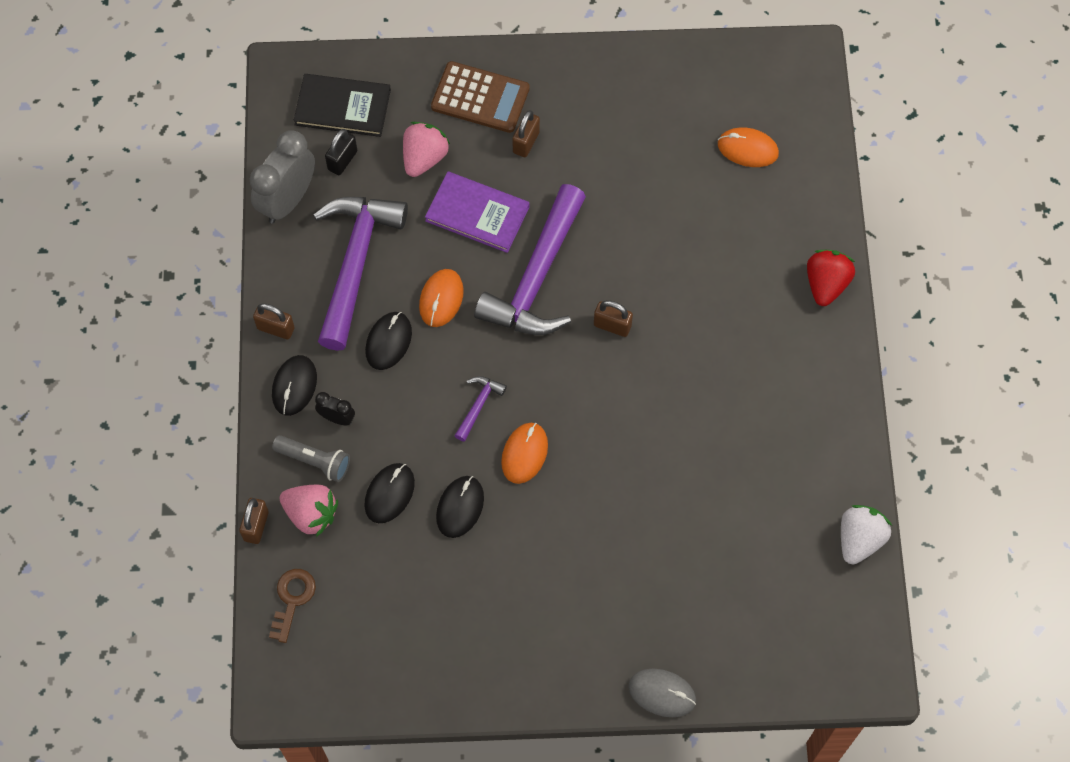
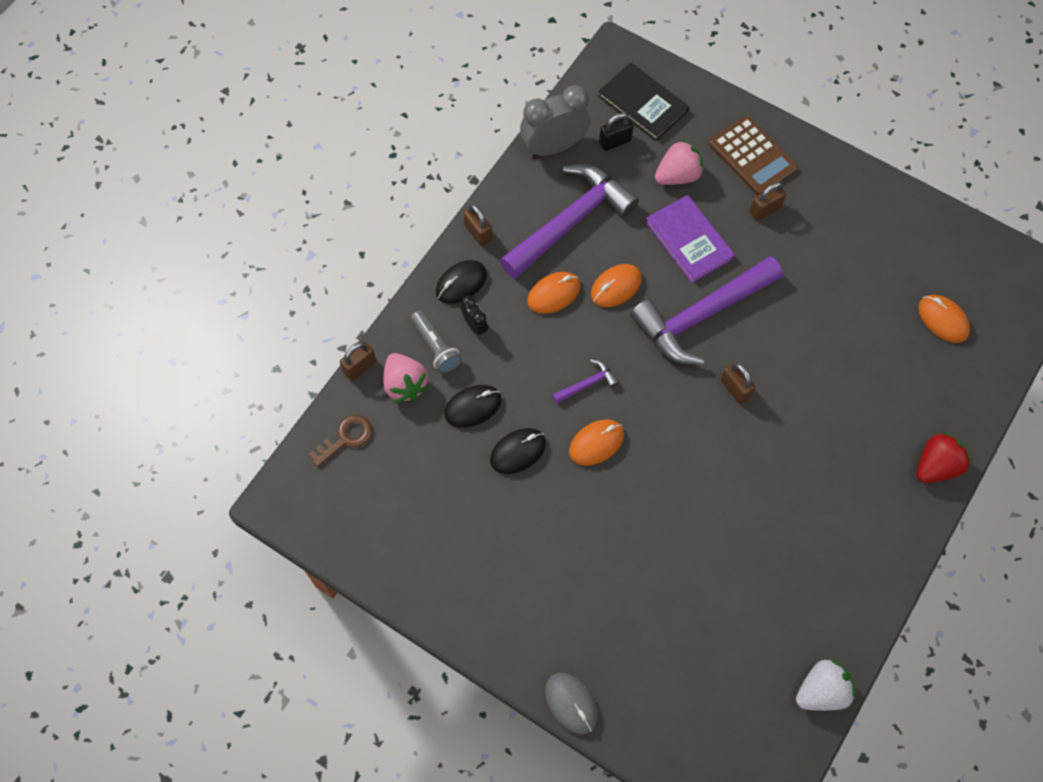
camera: 35 degrees right, 0 degrees up
(389, 342) = (553, 294): black mouse -> orange mouse

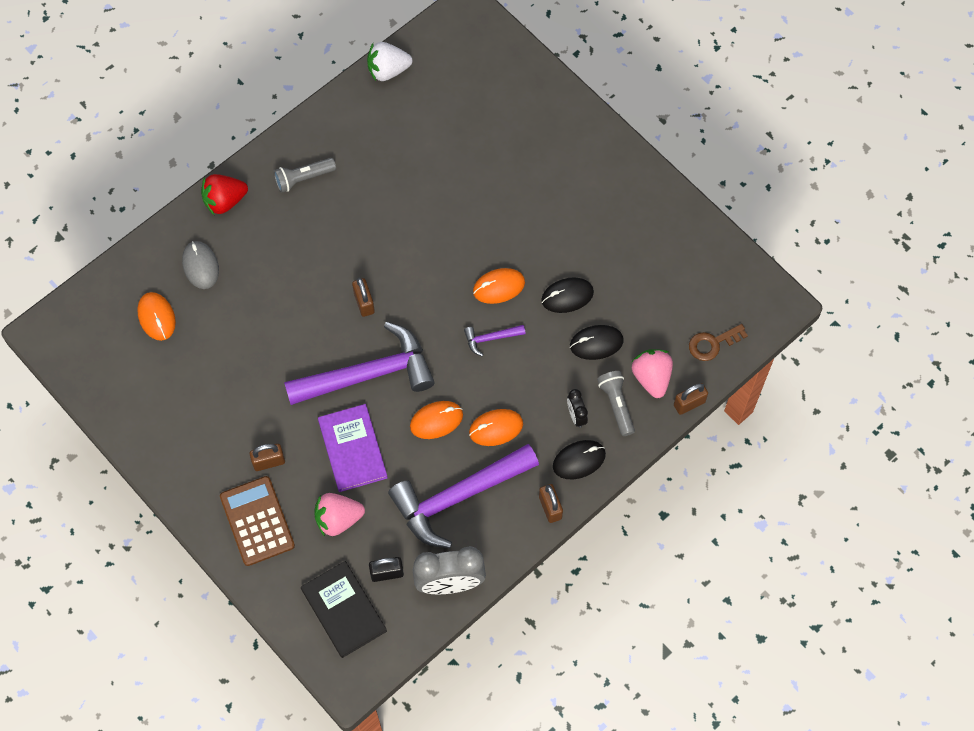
camera: 165 degrees left, 0 degrees up
(571, 703) = (577, 106): grey mouse -> grey mouse (201, 266)
(861, 517) = (303, 178): none -> grey flashlight

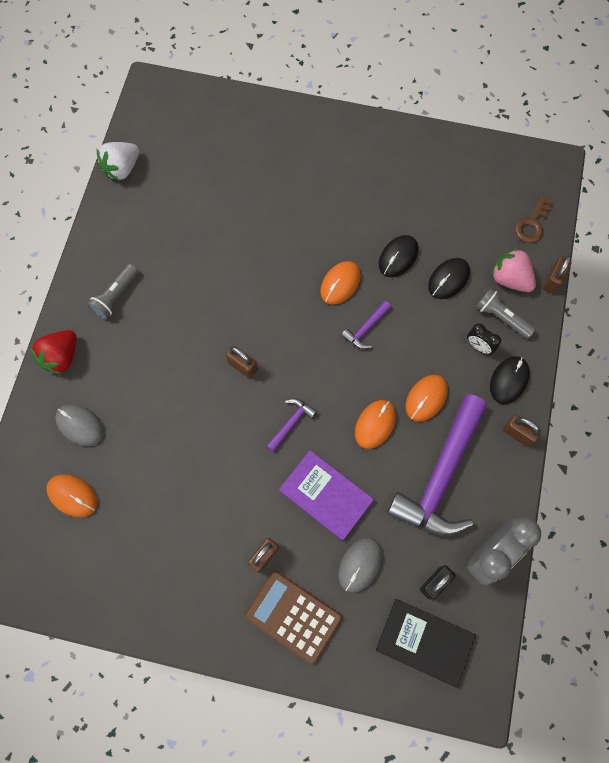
camera: 35 degrees left, 5 degrees up
(338, 519) = (359, 565): pink strawberry -> grey mouse
(369, 374) = (291, 423): purple hammer -> purple hammer, size x0.42

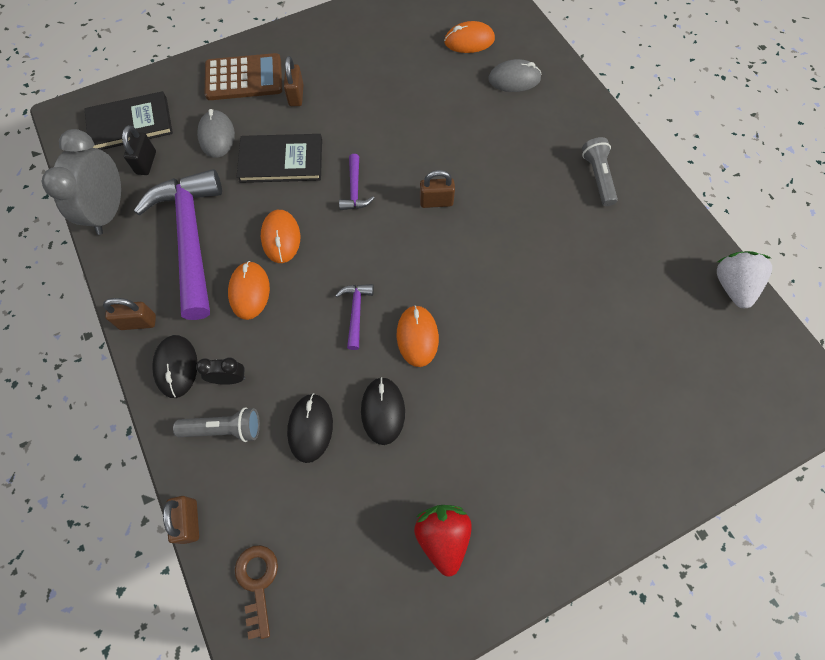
camera: 140 degrees right, 5 degrees down
(61, 357) = (582, 108): red strawberry -> red strawberry (442, 537)
(326, 495) = (281, 160): purple book -> black book
(510, 279) = (241, 483): pink strawberry -> none

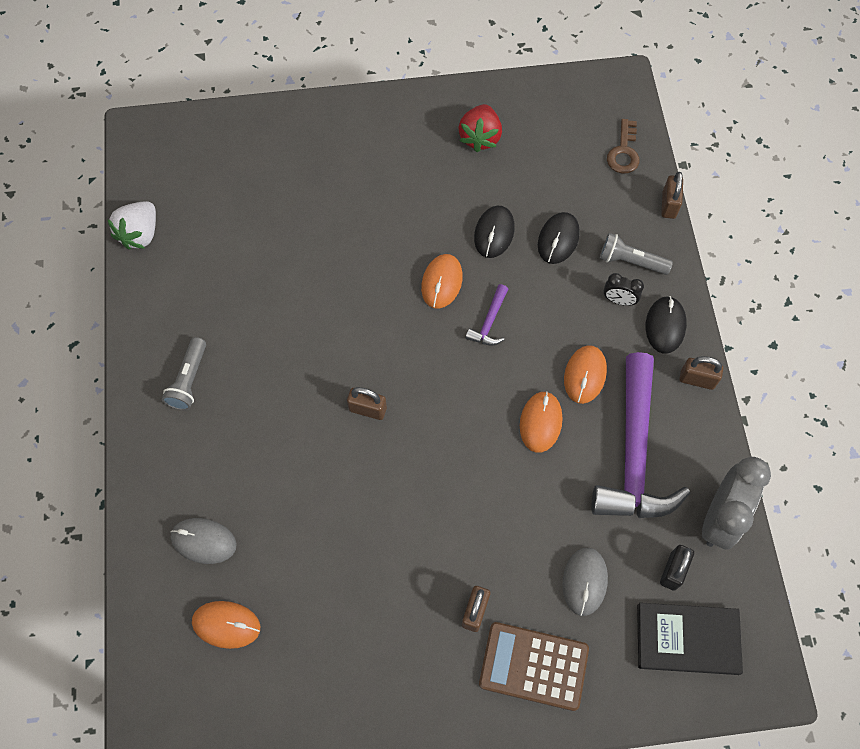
camera: 160 degrees left, 0 degrees up
(281, 160) = (517, 519): black book -> none
(355, 190) = (447, 453): purple hammer -> none

